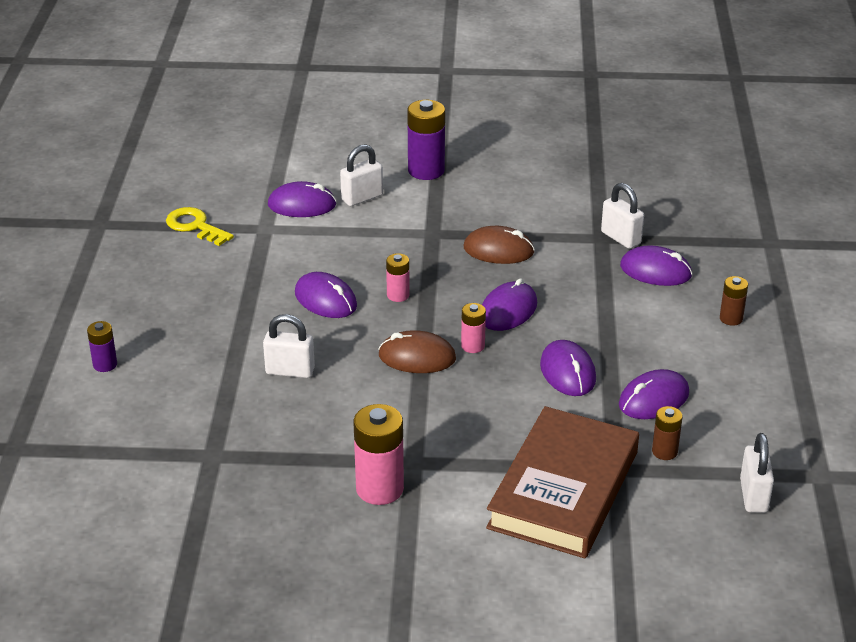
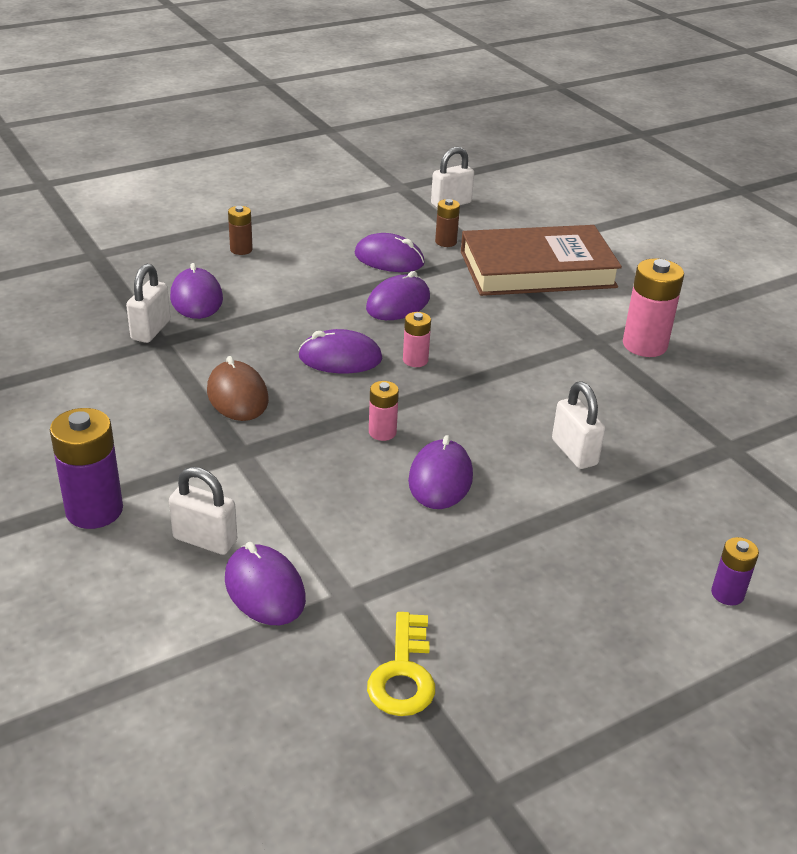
camera: 125 degrees left, 0 degrees up
(417, 357) = (466, 385): brown mouse -> none

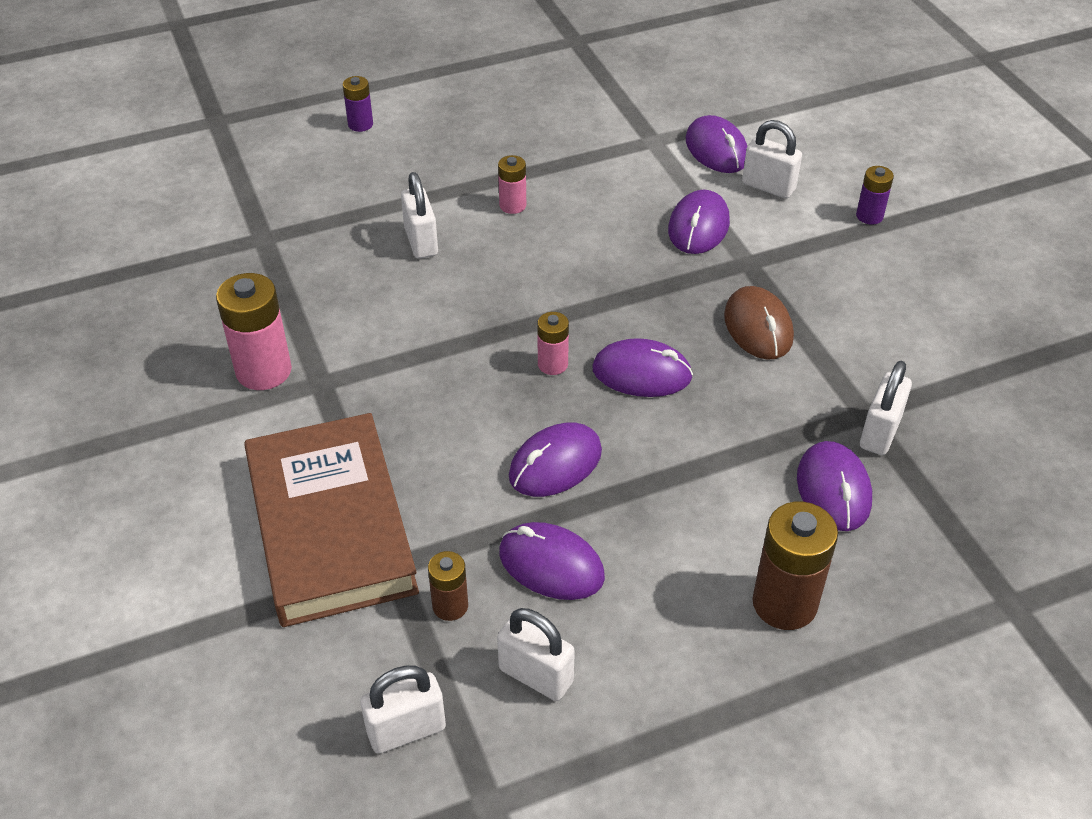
camera: 170 degrees left, 10 degrees up
(94, 510) = (869, 216): purple battery -> purple battery, size x0.55
(241, 249) = (784, 603): brown battery -> brown battery, size x1.81
(382, 432) = (606, 274): pink battery -> pink battery (512, 205)
(387, 221) = (536, 675): none -> white padlock
(403, 674) = (618, 95): yellow key -> none
(440, 479) = (559, 224): purple mouse -> purple mouse (698, 227)
(537, 269) = (331, 526): brown book -> brown book turned 75 degrees clockwise

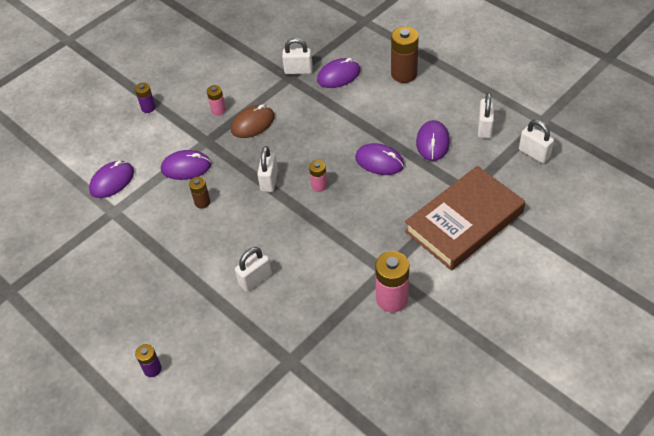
camera: 110 degrees left, 5 degrees up
(450, 606) = (474, 164): brown battery -> brown battery (202, 202)
(512, 205) = (203, 251): pink battery -> pink battery (218, 110)
(642, 373) = (306, 152): purple mouse -> none
(768, 186) = (139, 150): white padlock -> white padlock (269, 181)

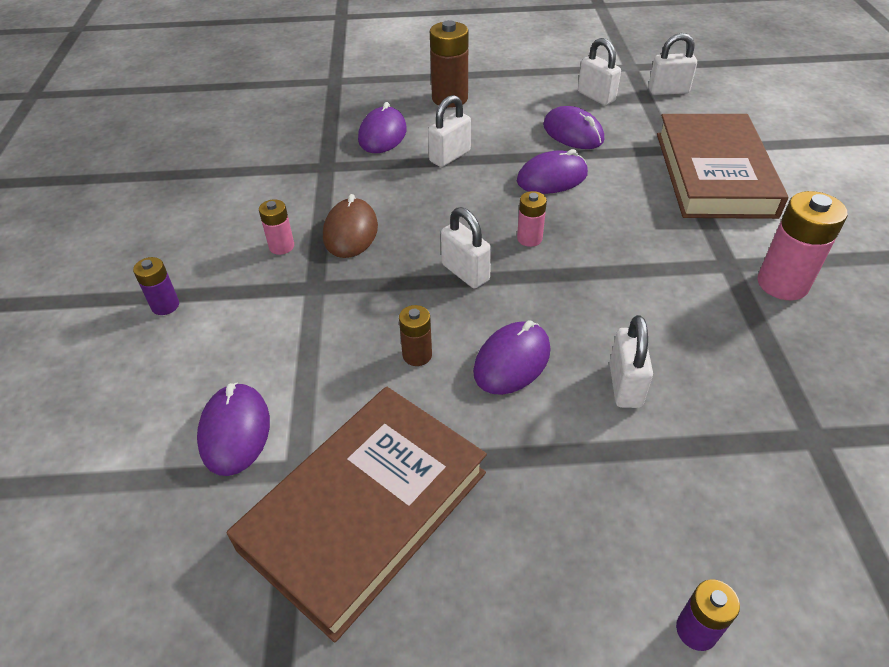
camera: 50 degrees left, 5 degrees down
(114, 244) = (365, 510): none -> brown book
(186, 167) = (330, 333): purple mouse -> purple mouse (512, 361)
(298, 70) = (327, 154): white padlock -> white padlock (450, 156)

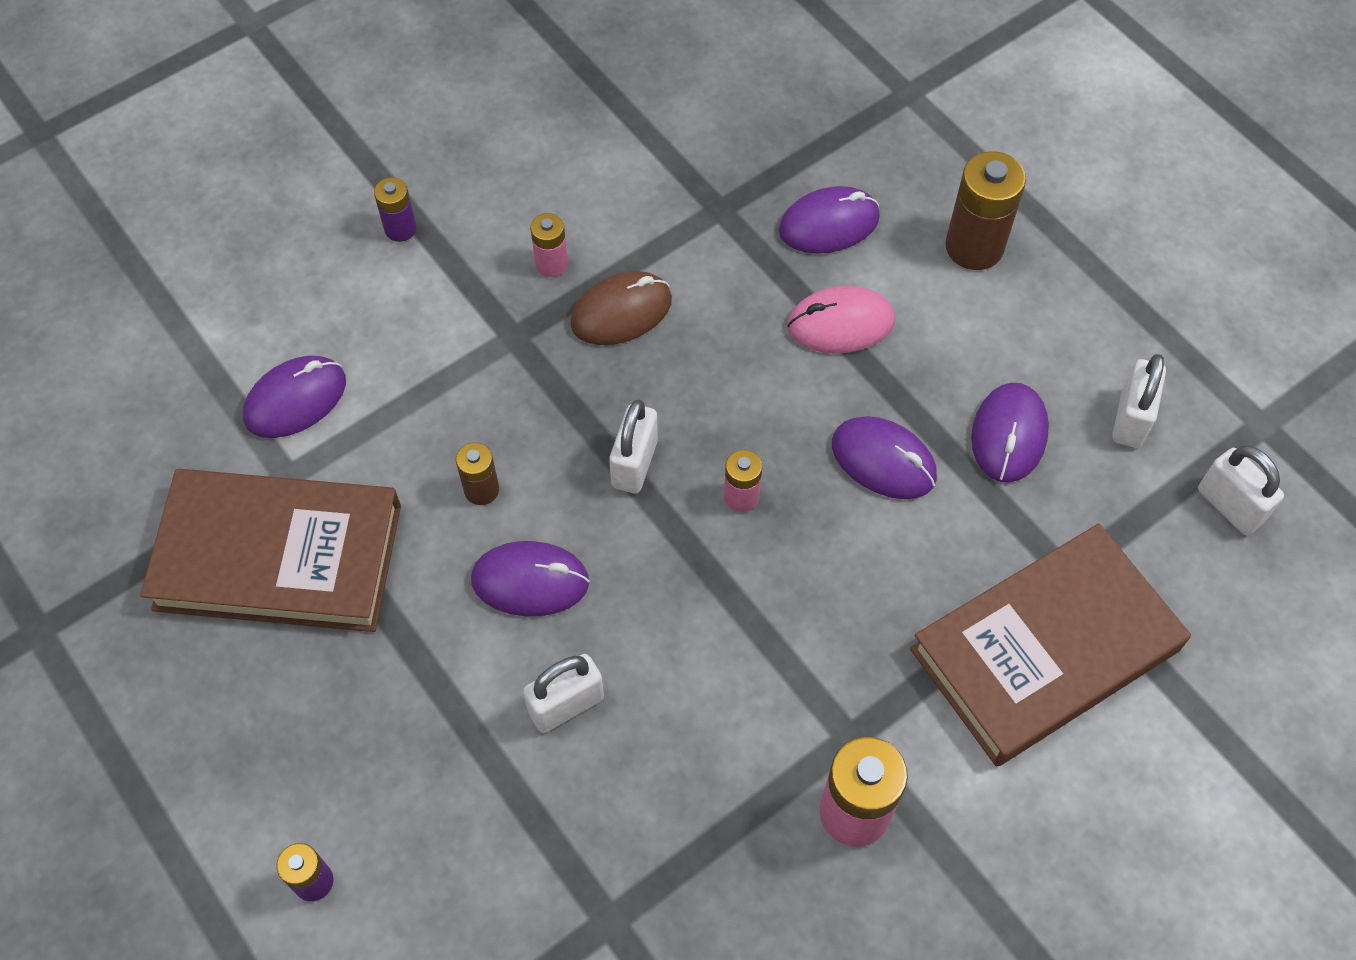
camera: 55 degrees right, 15 degrees up
(450, 156) = (840, 324): white padlock -> pink mouse

